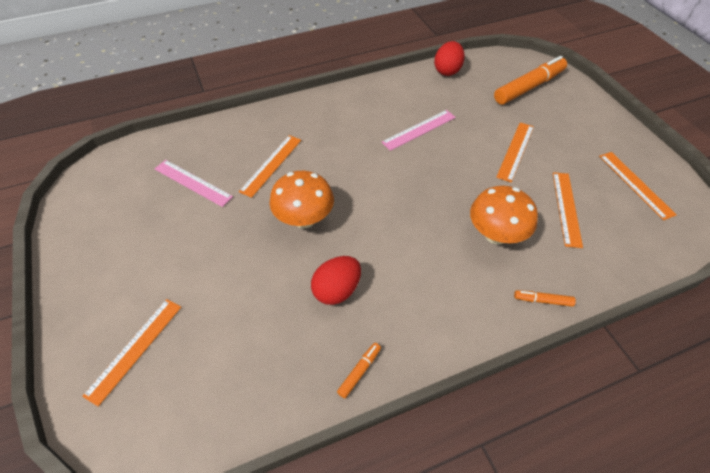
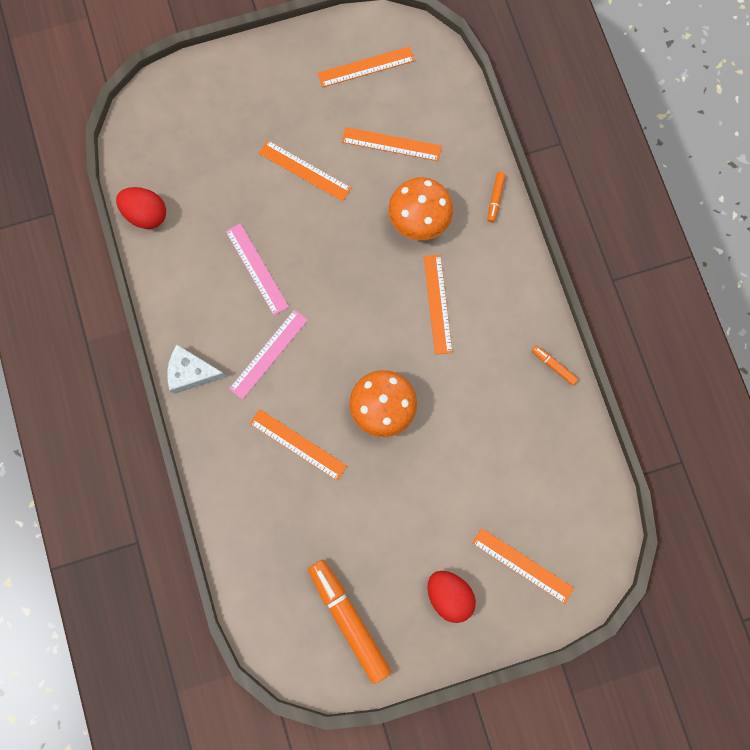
camera: 85 degrees left, 25 degrees up
(192, 183) = (317, 535): pink ruler -> pink ruler (269, 354)
(328, 102) = (191, 373): none -> white cheese
(337, 290) = (472, 380): red egg -> red egg (449, 595)
(413, 255) = (437, 304): none -> orange ruler
(528, 87) = (194, 125): orange marker -> orange marker (349, 620)

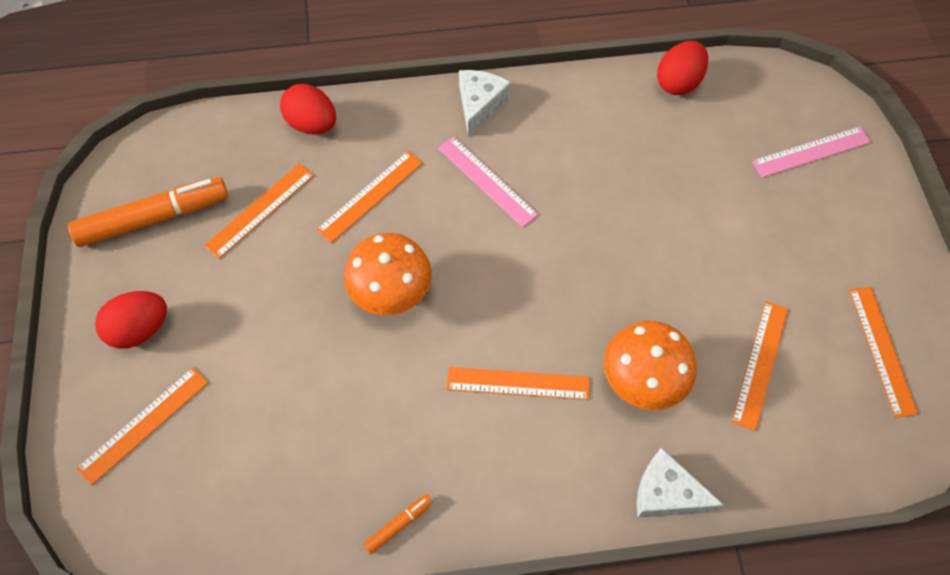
camera: 100 degrees right, 15 degrees down
(233, 511) = (312, 124): none -> red egg
(257, 269) = (597, 182): pink ruler -> pink ruler (811, 152)
(304, 170) = (725, 252): orange ruler -> orange ruler (260, 210)
(495, 198) = (667, 493): orange marker -> white cheese

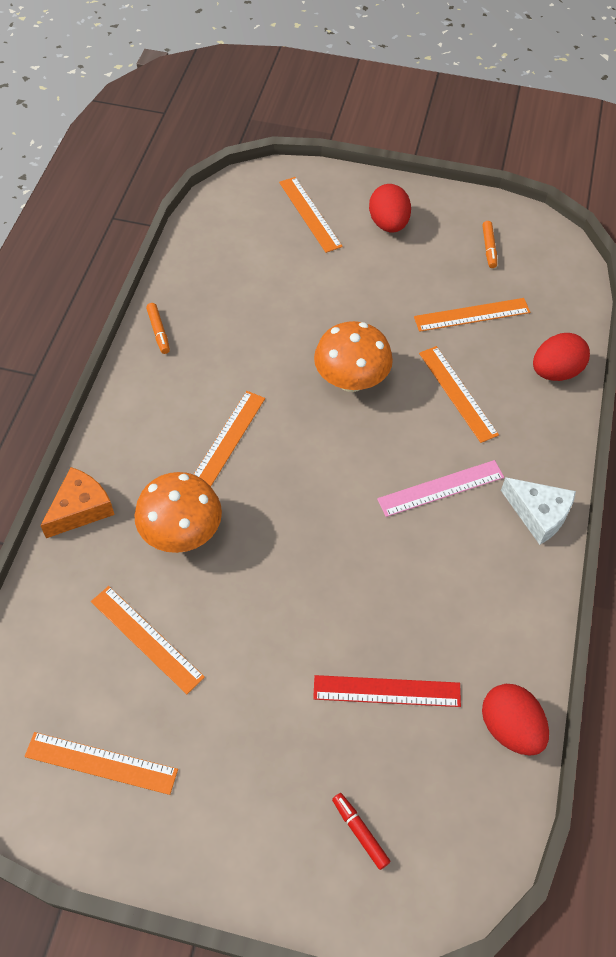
camera: 110 degrees right, 5 degrees down
(153, 218) = (489, 248): orange marker -> orange marker, size x0.44
(260, 210) = (472, 314): orange ruler -> orange ruler turned 75 degrees counterclockwise
(667, 493) = (81, 509): white cheese -> orange cheese
(697, 167) = (387, 691): none -> red ruler
(811, 152) = (360, 832): pink ruler -> red marker

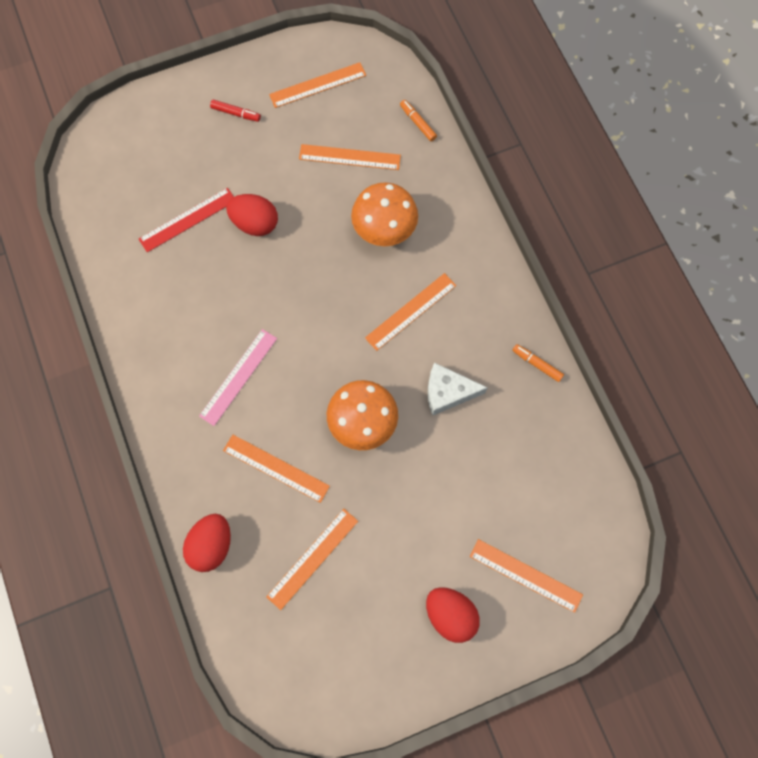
camera: 145 degrees right, 15 degrees up
(81, 509) = (460, 202): orange cheese -> none
(227, 441) = (410, 311): orange ruler -> orange ruler turned 60 degrees clockwise
(360, 832) = (155, 141): red marker -> red marker (235, 113)
(489, 248) = (345, 652): orange marker -> orange marker (418, 123)
(510, 728) = (102, 246): red egg -> red egg (255, 223)
(538, 514) = (158, 403): white cheese -> white cheese (448, 392)

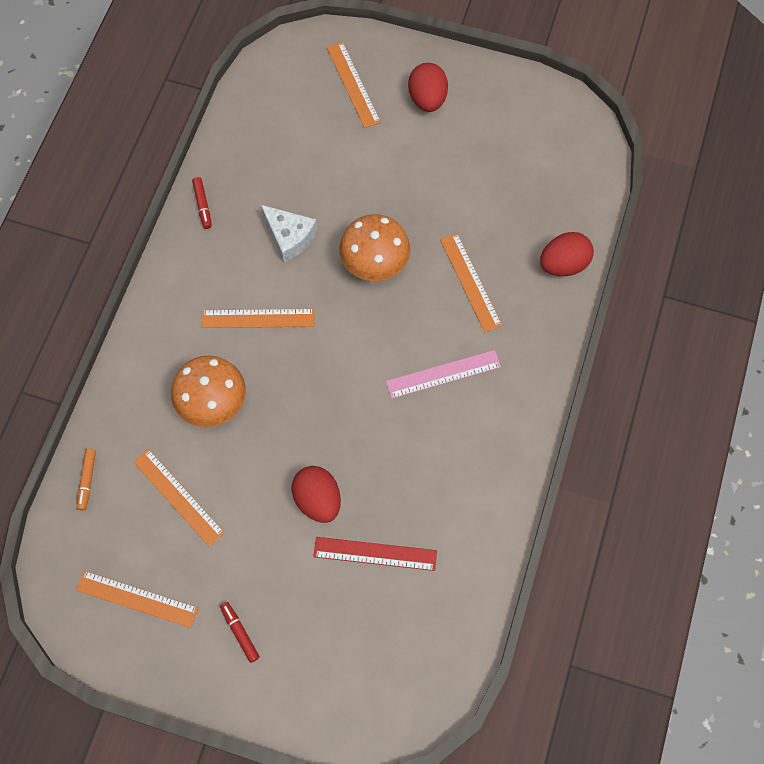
camera: 140 degrees left, 5 degrees down
(312, 558) = (494, 201): orange ruler -> none
(537, 364) = (202, 205): orange marker -> red marker

